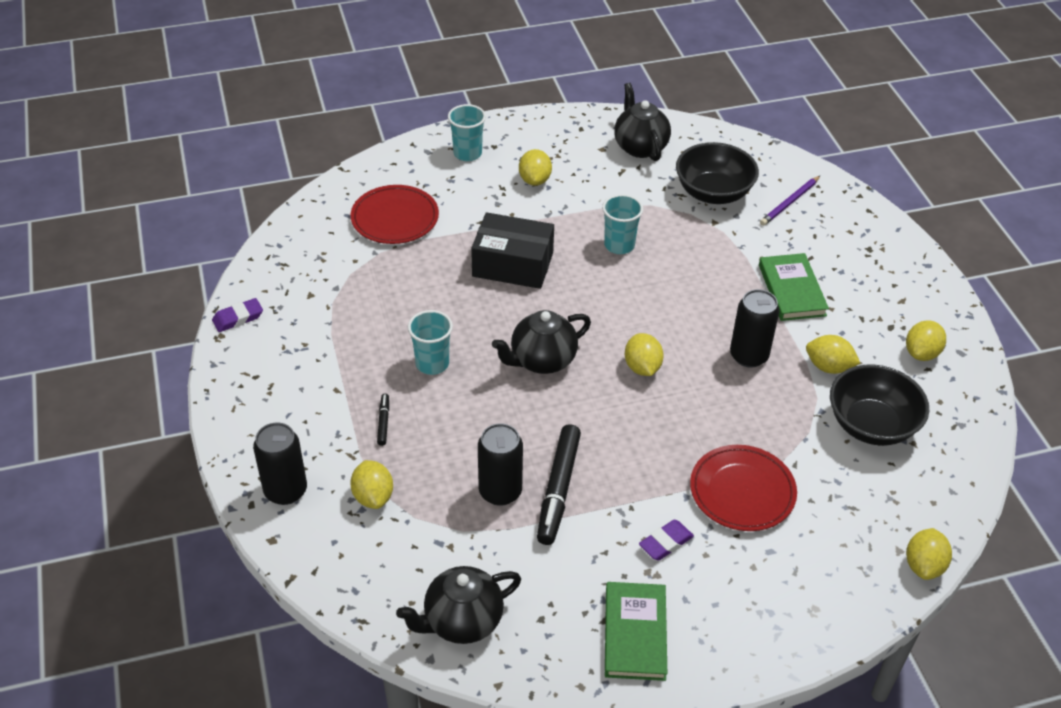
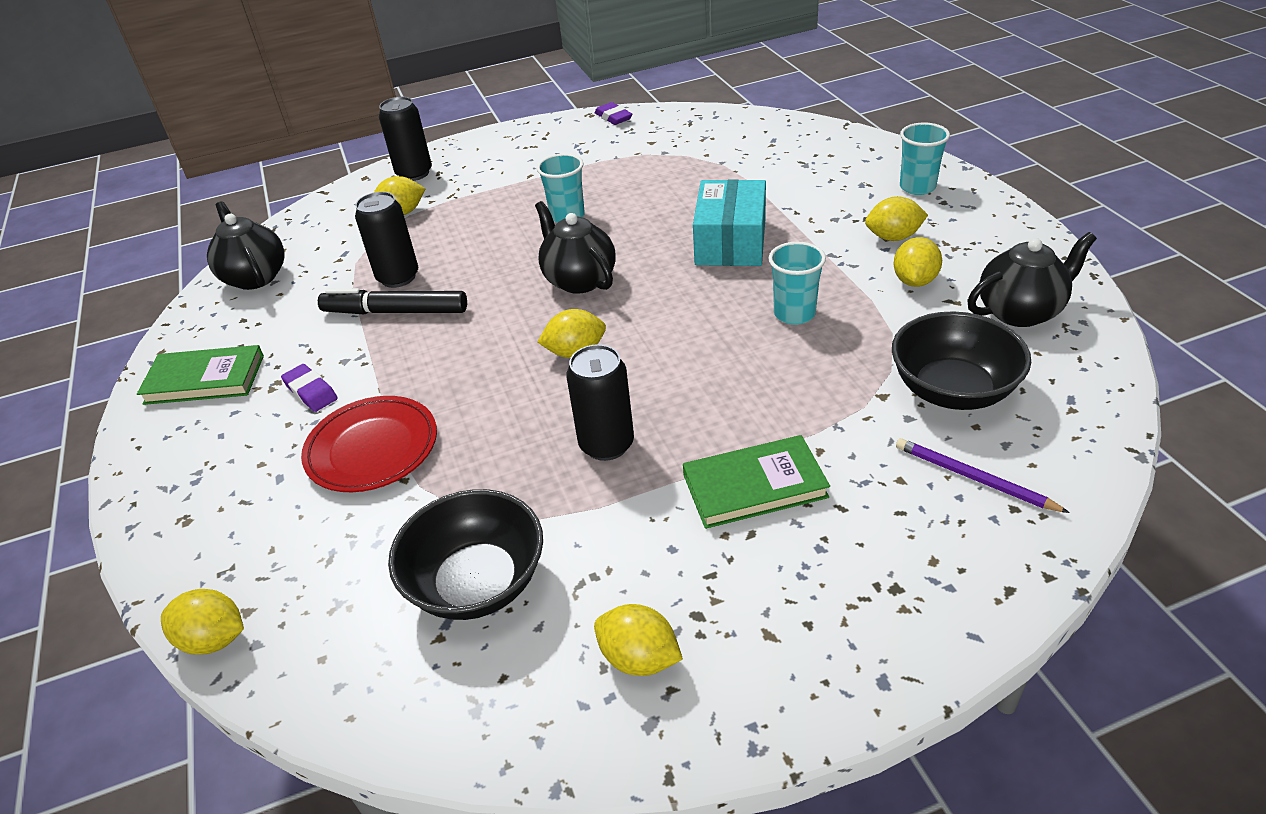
camera: 90 degrees right, 5 degrees down
(383, 422) = (489, 203): black marker -> none
(395, 219) = (779, 164): red plate -> none
(513, 264) = (730, 242): black box -> turquoise box
(828, 367) = (593, 532): yellow lemon -> yellow lemon (914, 281)

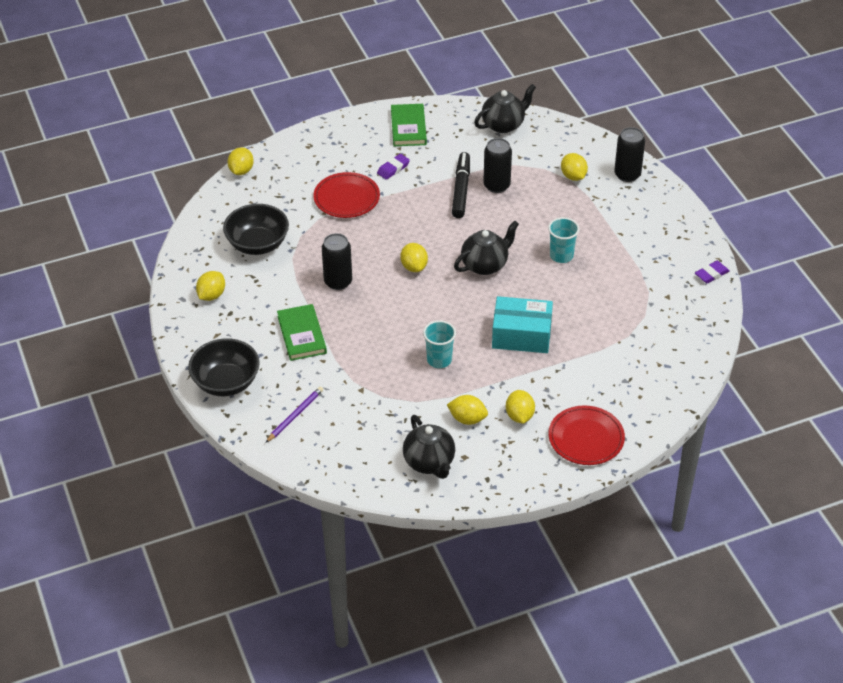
camera: 85 degrees right, 5 degrees up
(917, 187) = (586, 438): turquoise cup -> red plate
(952, 390) = (362, 419): black bowl -> black bowl (226, 382)

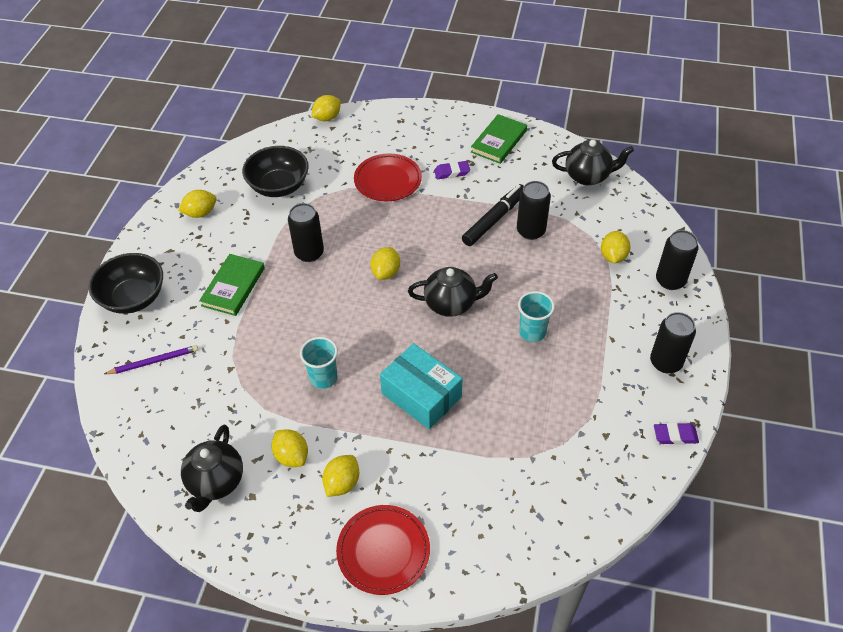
camera: 35 degrees right, 5 degrees up
(668, 231) = (665, 362): none -> black can

